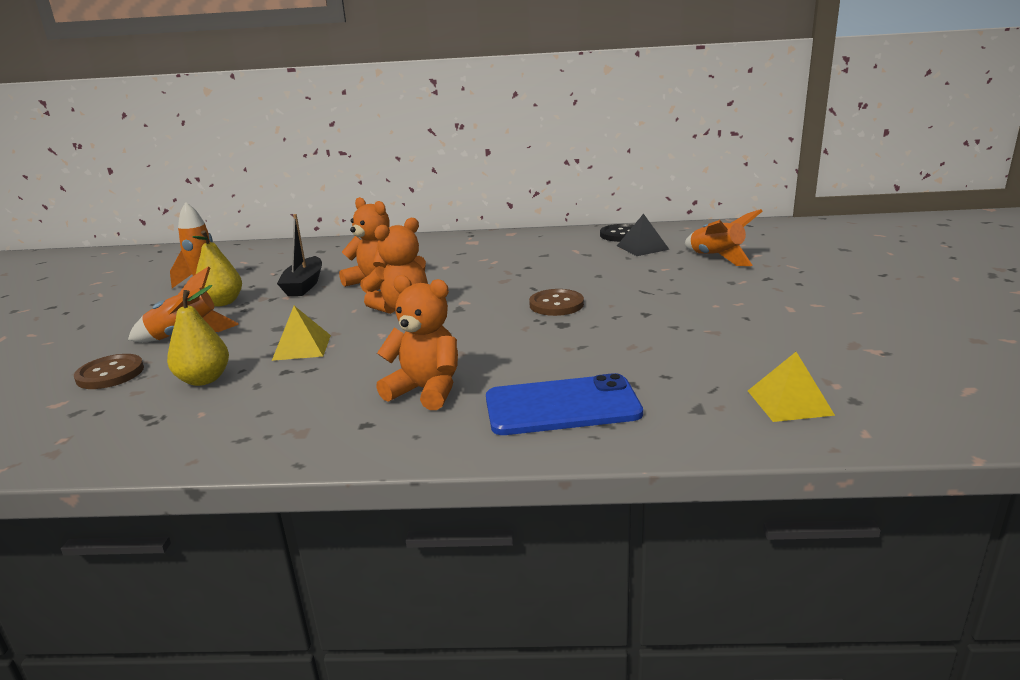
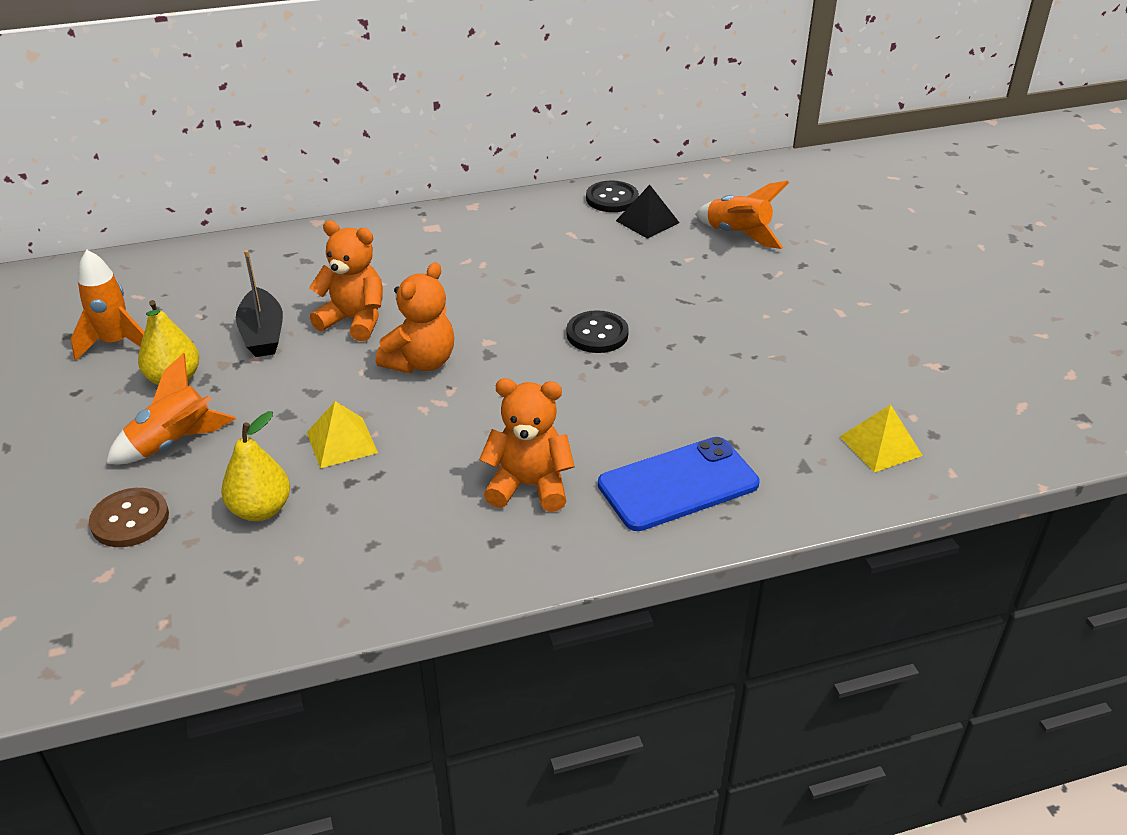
camera: 20 degrees left, 15 degrees up
(556, 304) = (597, 334): brown button -> black button

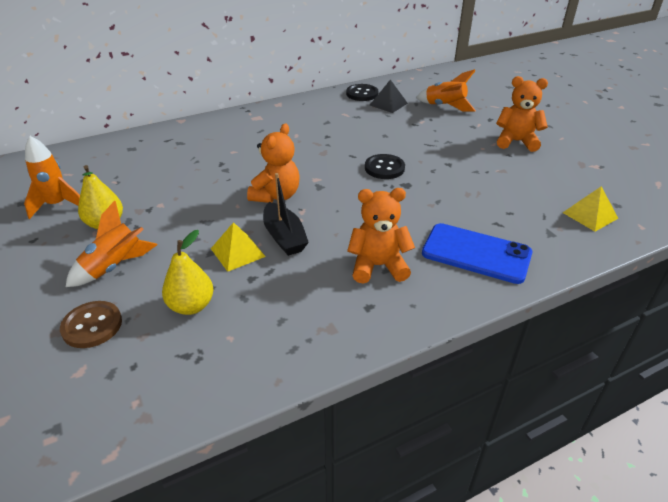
camera: 10 degrees left, 0 degrees up
(263, 334) = (162, 189): black boat -> black boat (284, 237)
(354, 320) = (223, 175): orange teddy bear -> orange teddy bear (516, 142)
(678, 484) = (476, 253): blue phone -> blue phone turned 60 degrees clockwise

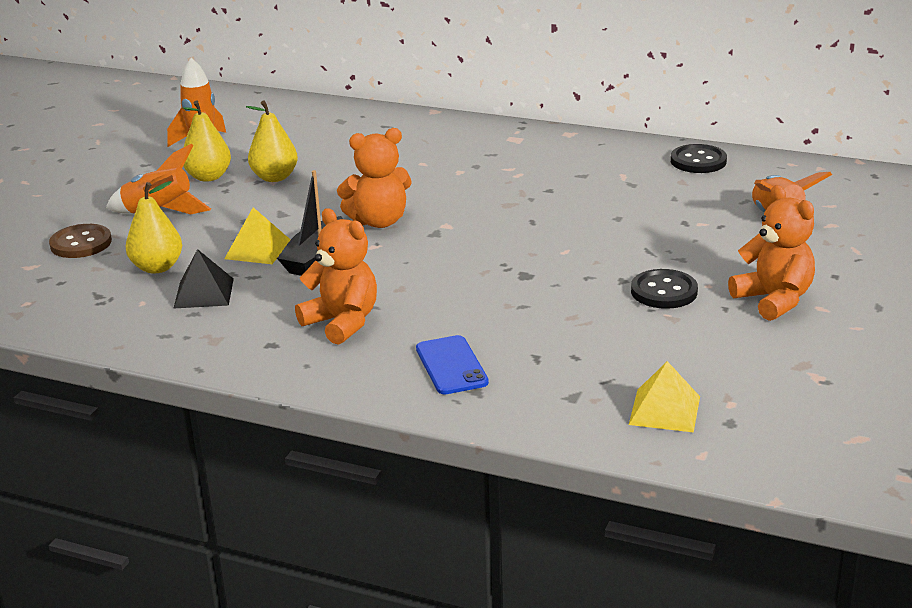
camera: 50 degrees right, 10 degrees down
(156, 201) = (275, 177): none -> yellow pear
(384, 168) = (539, 249): black button -> black button (664, 291)
(388, 104) = (705, 186): black pyramid -> black pyramid (203, 293)
(476, 253) = (451, 365): blue phone -> blue phone, size x0.64

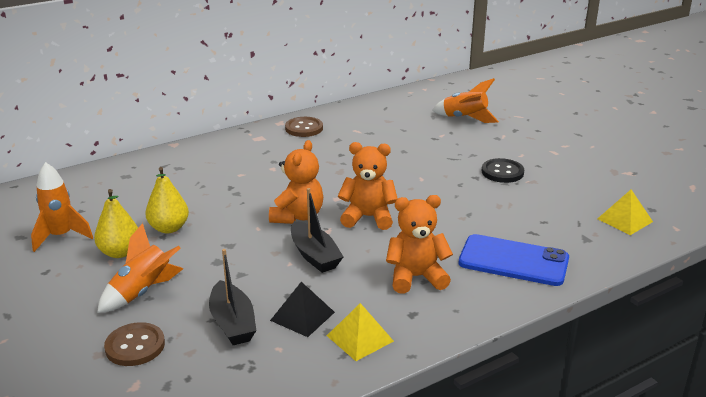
camera: 55 degrees left, 0 degrees up
(157, 267) = (232, 323): yellow pear -> black boat
(258, 249) = (269, 272): yellow pyramid -> yellow pyramid (360, 338)
(451, 365) = (513, 261): blue phone -> blue phone, size x1.56
(577, 149) = (304, 128): none -> brown button
(698, 161) = (371, 108): black button -> none
(774, 300) = (544, 152): orange teddy bear -> orange teddy bear (368, 217)

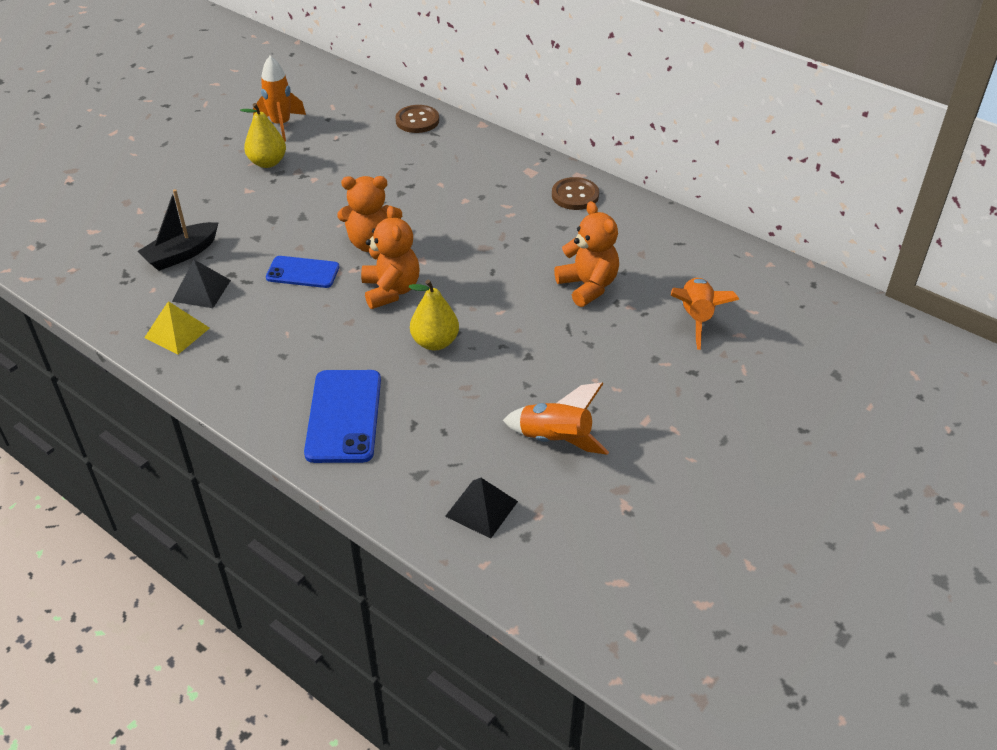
camera: 70 degrees right, 15 degrees up
(135, 346) = (139, 215): brown button -> brown button (417, 120)
(143, 292) = (212, 194): orange rocket -> orange rocket (555, 440)
(169, 228) = (317, 174): yellow pear -> yellow pear (435, 342)
(314, 255) = (302, 272): black boat -> blue phone
(416, 277) = (286, 348): orange teddy bear -> orange teddy bear (588, 286)
(502, 172) = (554, 377): black button -> none
(624, 220) = (481, 508): yellow pyramid -> black pyramid

